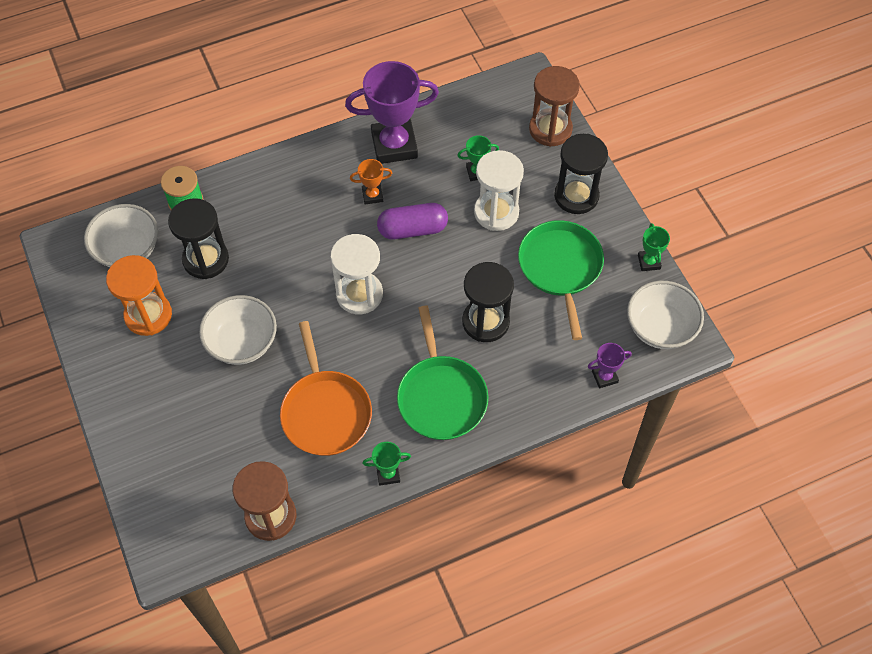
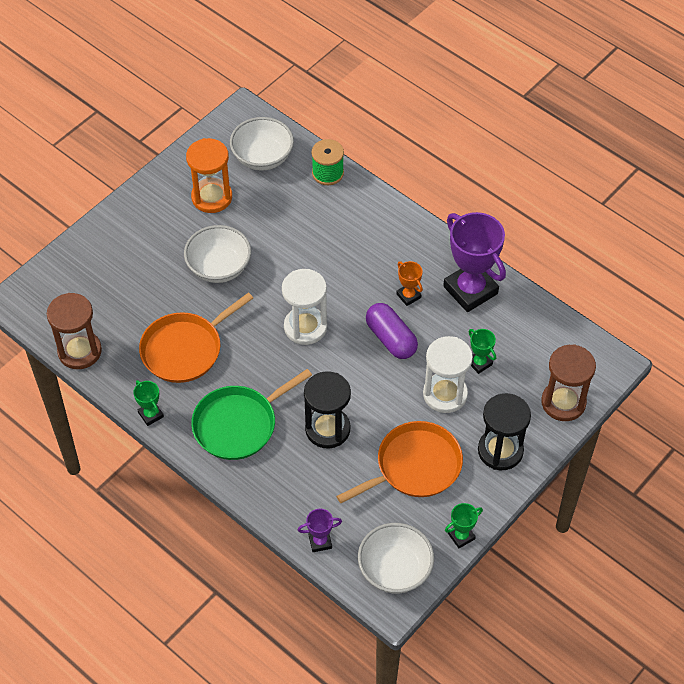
camera: 65 degrees right, 5 degrees down
(206, 259) = (281, 210): black hourglass -> none
(560, 268) = (414, 466): green pan -> orange pan
(604, 377) = (320, 541): purple trophy -> purple trophy turned 60 degrees counterclockwise

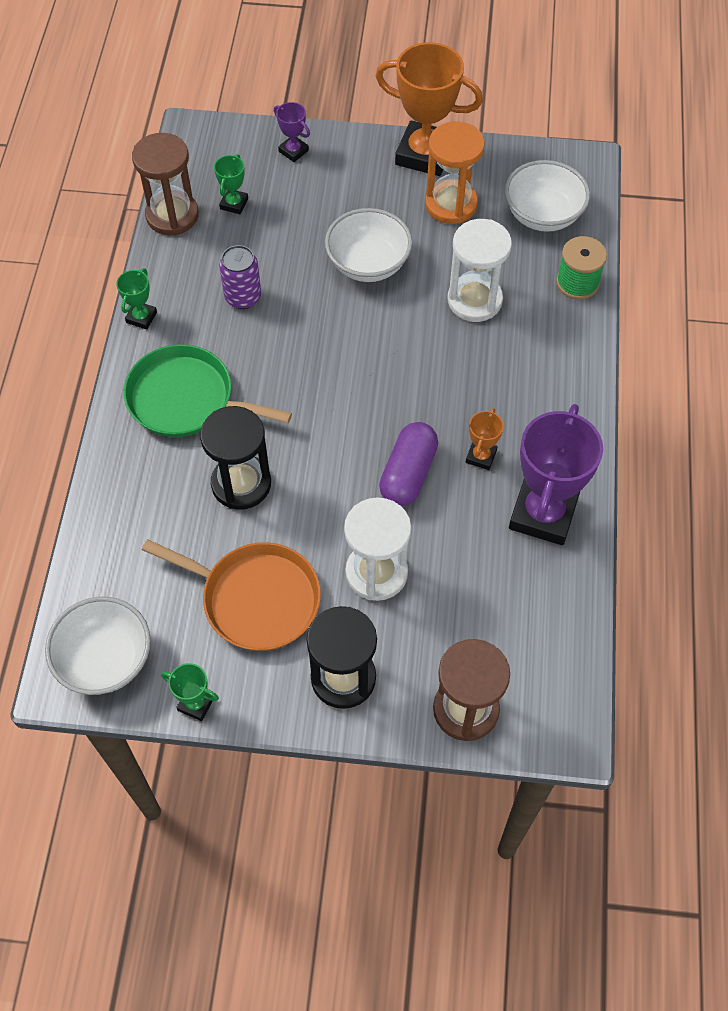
camera: 55 degrees right, 5 degrees up
(158, 186) = (424, 154): none -> orange trophy
(185, 349) = (243, 297): orange pan -> purple can
(305, 327) = (356, 384): white hourglass -> white hourglass (474, 300)
(320, 541) = (92, 562): purple trophy -> purple trophy (293, 151)
(479, 363) = (448, 583): green trophy -> green trophy (234, 204)

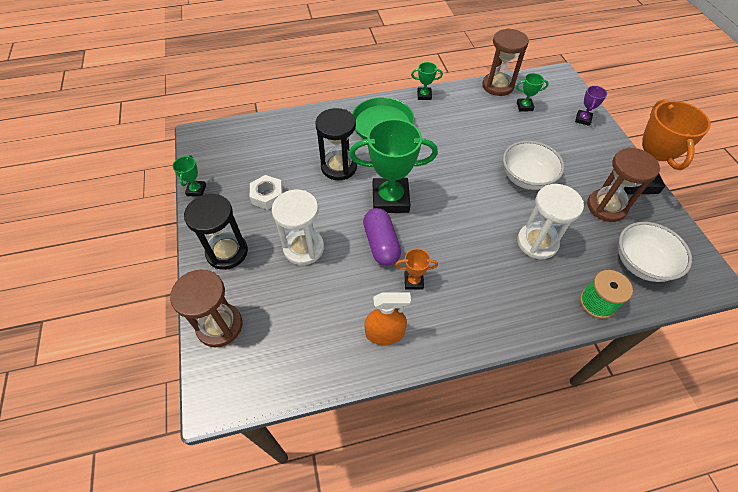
camera: 70 degrees right, 5 degrees down
(105, 659) = (214, 147): white bowl -> none
(243, 297) = (463, 130): purple can -> none
(255, 599) = (267, 195): orange pan -> white nut
(334, 436) = (390, 199): none -> green trophy
(408, 473) = (381, 244): purple capsule -> purple capsule turned 75 degrees clockwise
(451, 204) = (606, 207): orange hourglass -> brown hourglass
(543, 514) = (385, 333): purple trophy -> orange spray bottle

